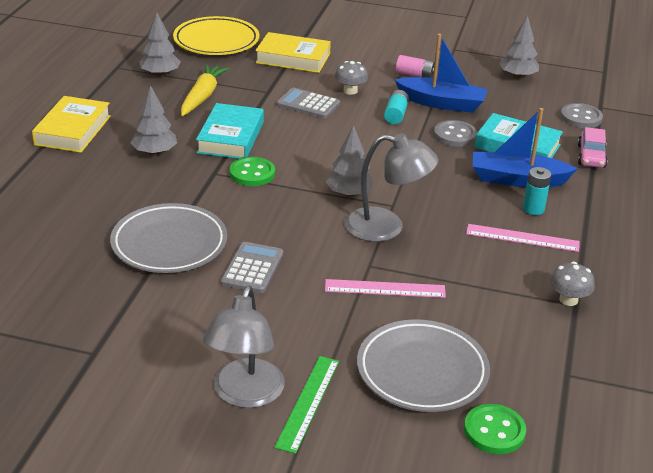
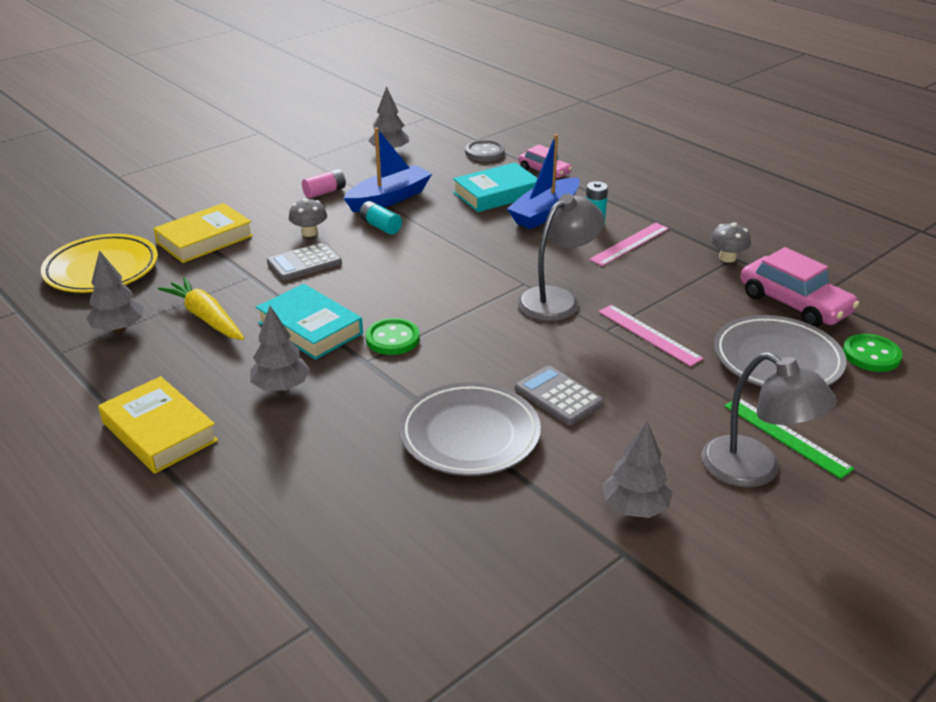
camera: 55 degrees left, 0 degrees up
(349, 193) = (485, 298): grey tree -> grey tree (635, 507)
(385, 288) = (649, 334): pink ruler -> pink ruler turned 75 degrees counterclockwise
(454, 135) = (448, 213): grey button -> none
(533, 361) = (794, 304): none -> pink car

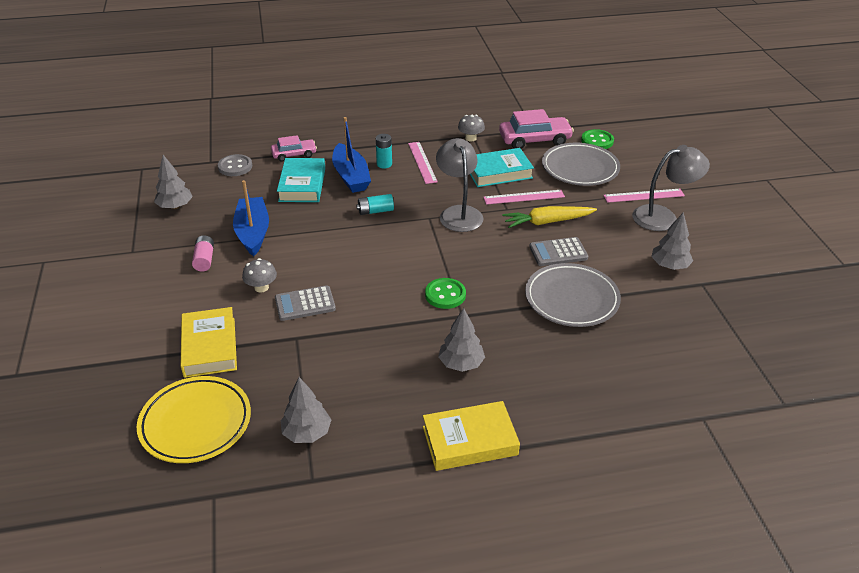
camera: 60 degrees left, 5 degrees up
(206, 317) = (336, 378): yellow carrot -> yellow carrot (547, 222)
(304, 263) = (305, 304): grey calculator -> grey calculator turned 75 degrees clockwise
(310, 328) = (399, 328): turquoise book -> turquoise book (498, 172)
(380, 226) = (290, 250): turquoise battery -> turquoise battery (375, 211)
(786, 436) = (644, 195): green ruler -> pink ruler

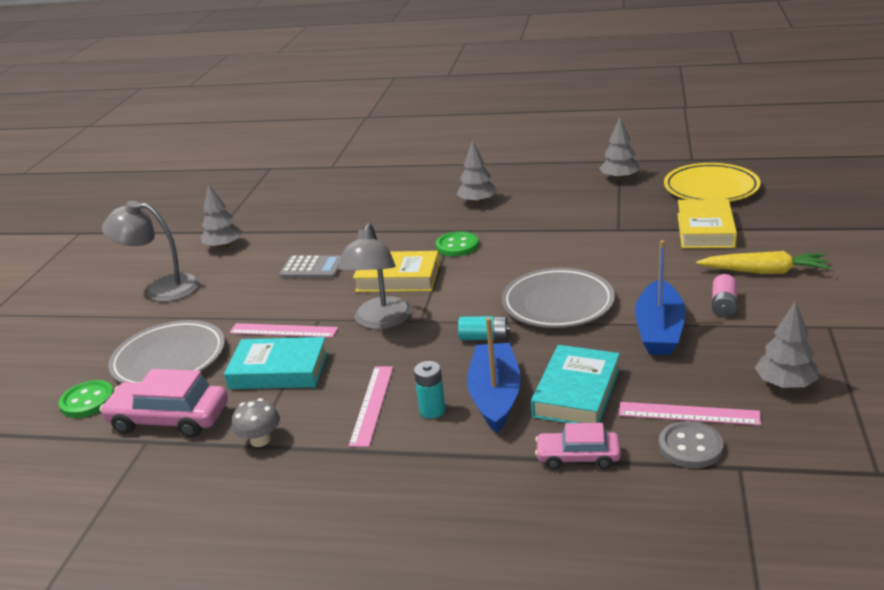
camera: 155 degrees left, 10 degrees down
(261, 287) = (650, 270): grey mushroom -> none
(305, 304) = (604, 252): grey calculator -> none
(470, 441) = (499, 168): yellow book -> yellow book (398, 278)
(547, 222) = (289, 298): yellow carrot -> yellow carrot (764, 272)
(571, 299) = (343, 232): grey plate -> grey plate (558, 304)
(644, 195) = (147, 313): pink ruler -> pink ruler (688, 413)

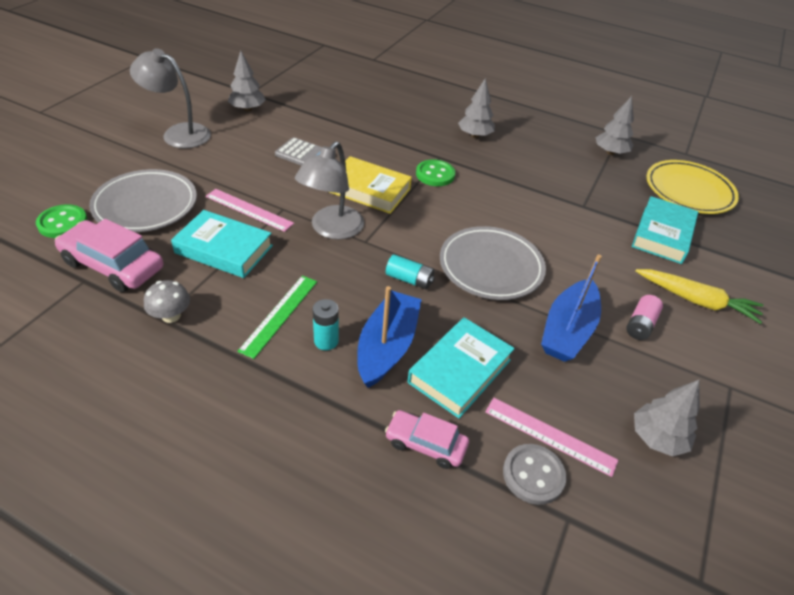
camera: 10 degrees right, 15 degrees up
(372, 405) = (279, 315): pink ruler -> green ruler
(705, 230) = (662, 234): yellow book -> turquoise book

